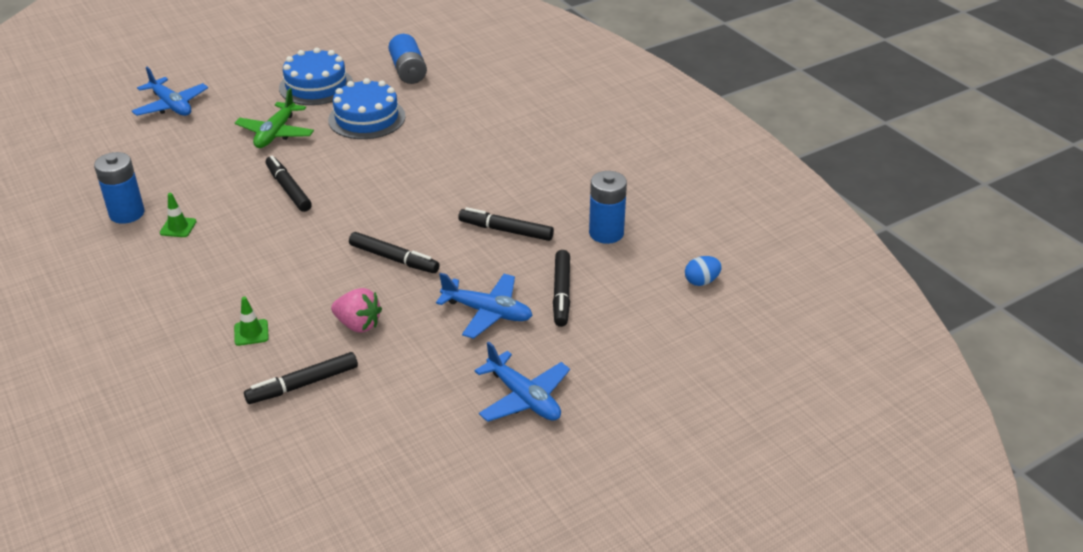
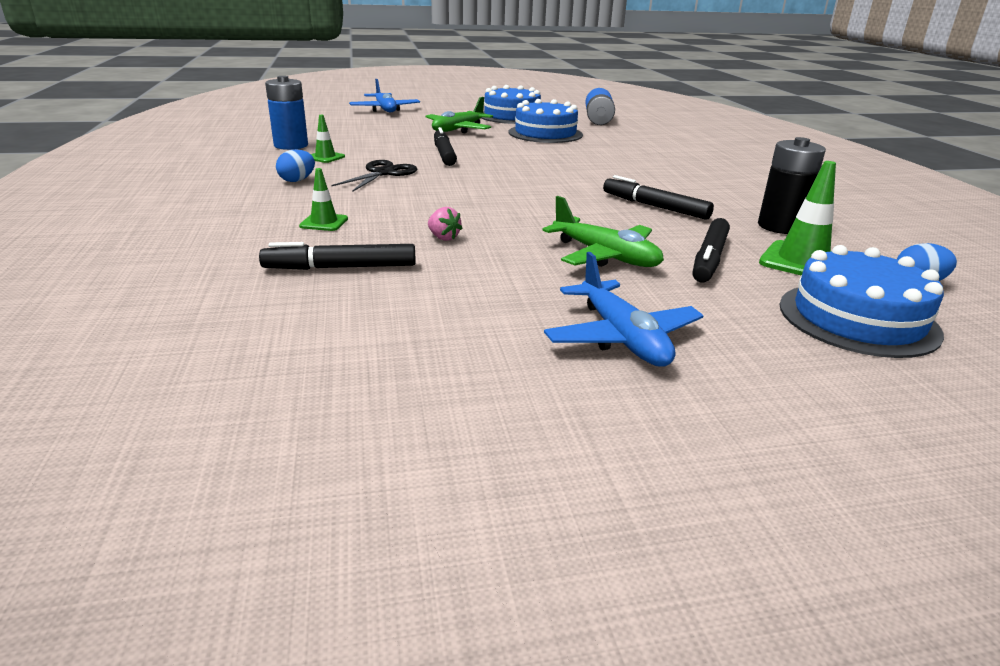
camera: 20 degrees right, 10 degrees down
(181, 276) = (297, 180): none -> blue egg
(252, 241) = (383, 173): none -> black scissors
(358, 325) = (443, 238): pink strawberry -> pink strawberry, size x0.60
(394, 259) = (517, 204): black marker -> none
(487, 312) = (605, 256): blue plane -> green plane
(606, 233) = (780, 226): blue battery -> black battery
(625, 278) = (802, 262): none -> green traffic cone
(663, 334) = (857, 319): none -> blue cake

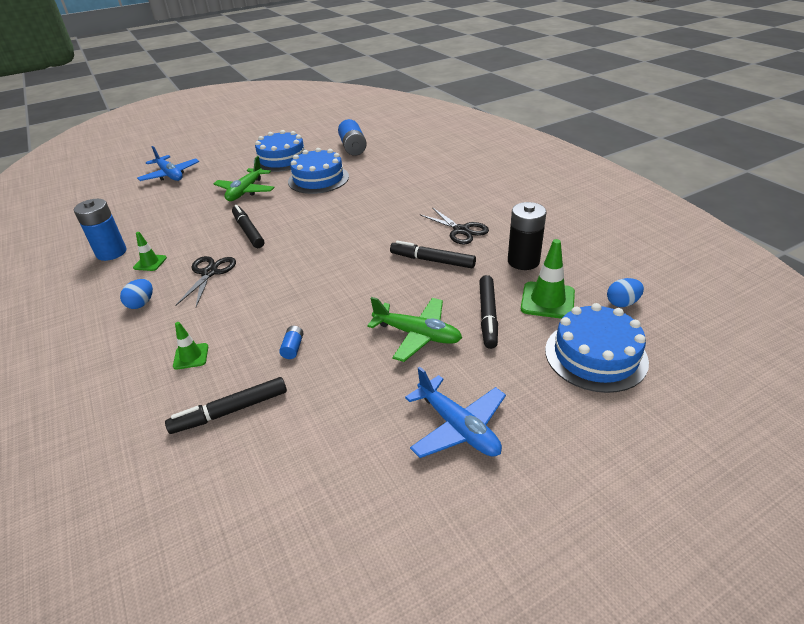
camera: 15 degrees left, 10 degrees up
(443, 238) = (293, 348): pink strawberry -> blue battery
(704, 192) = (461, 230): none -> black scissors

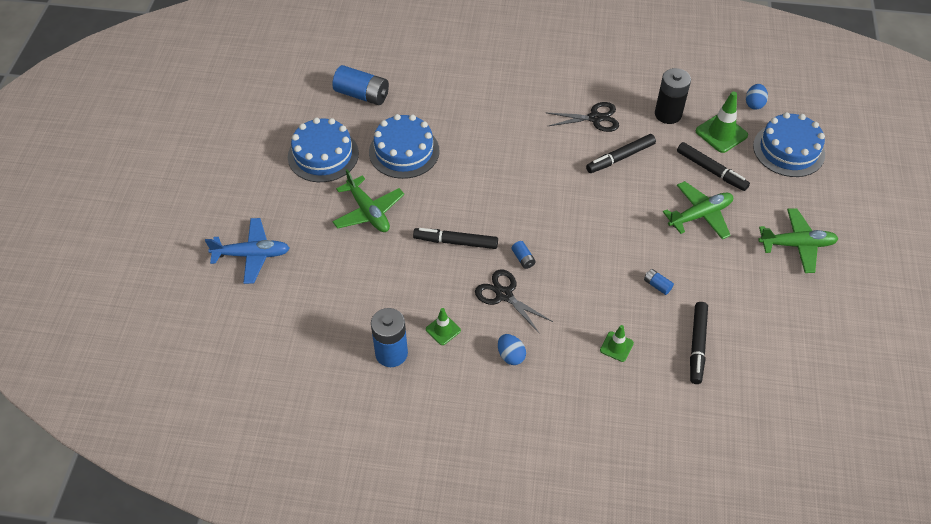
camera: 55 degrees left, 15 degrees up
(258, 265) = (523, 259): none -> blue battery
(458, 427) = (797, 245): blue plane -> green plane

